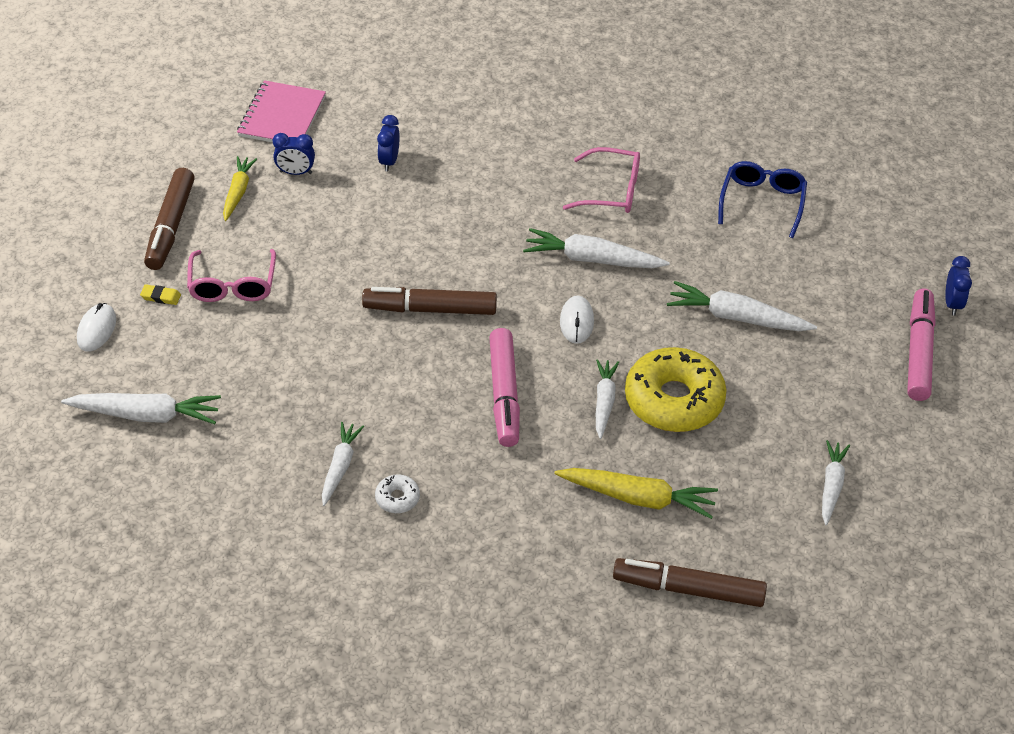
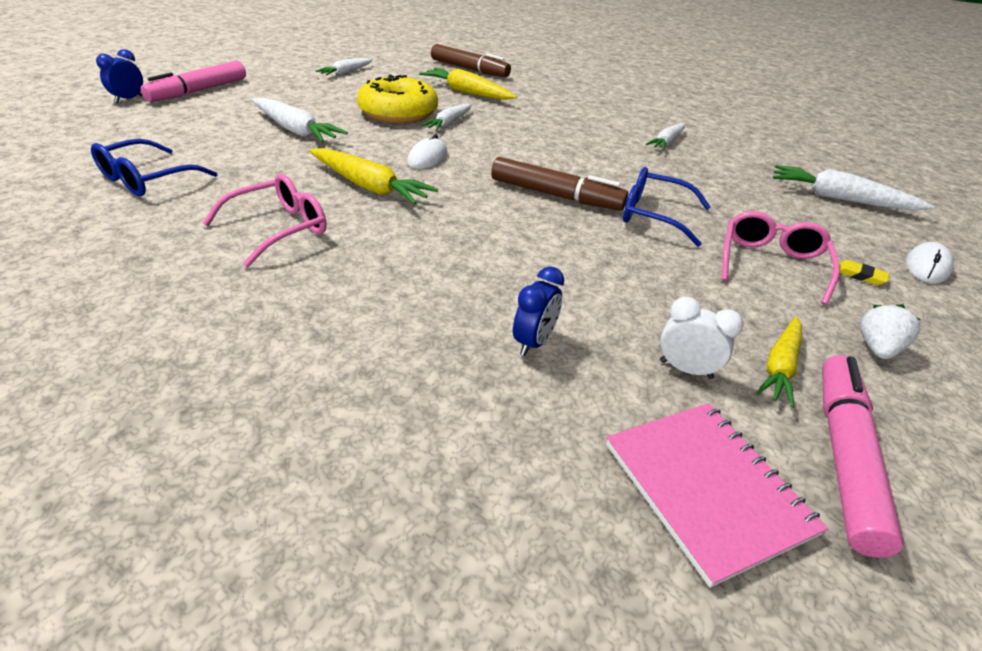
camera: 160 degrees left, 10 degrees down
(170, 226) = (877, 348): brown marker -> white strawberry
(282, 116) = (707, 488): pink notebook -> pink notebook turned 60 degrees counterclockwise
(296, 172) = (686, 369): blue clock -> white clock
(335, 313) = (653, 215): none -> blue glasses
(397, 498) = (627, 124): white donut -> none
(504, 394) = (522, 141): pink marker -> pink marker (844, 456)
(592, 259) = (369, 187): white carrot -> yellow carrot
(612, 191) = (279, 228): pink glasses -> pink glasses turned 105 degrees clockwise

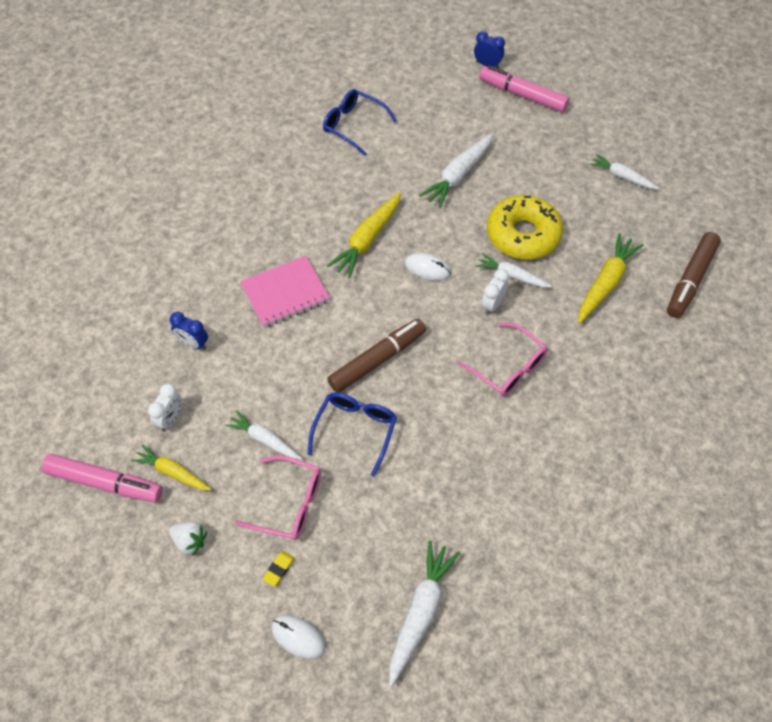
camera: 90 degrees right, 20 degrees up
(279, 228) = (301, 206): pink glasses -> pink glasses (508, 367)
(483, 134) = (492, 304): none -> white clock
(555, 195) = (377, 360): brown marker -> brown marker turned 150 degrees counterclockwise
(666, 142) = (524, 468): white carrot -> white carrot (264, 439)
(707, 488) = (91, 412): pink notebook -> pink notebook (285, 293)

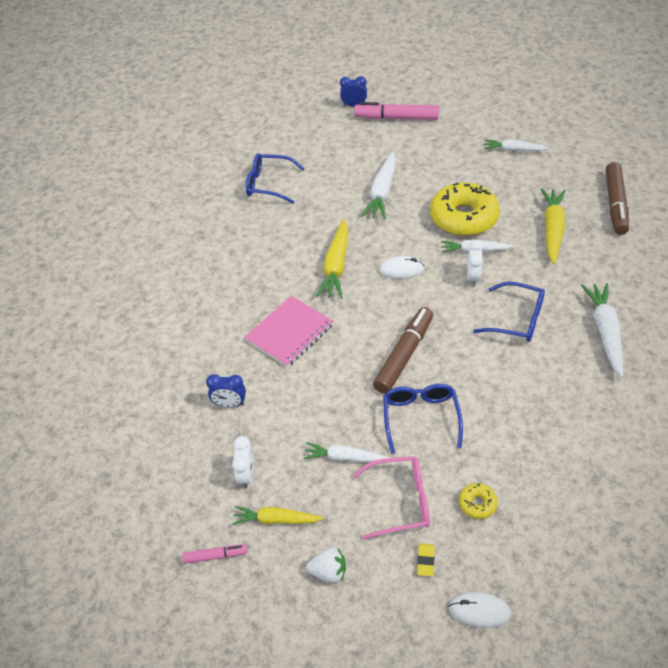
camera: 20 degrees left, 10 degrees down
(105, 483) = (215, 556): pink marker -> pink marker, size x0.50
(357, 537) = (477, 504): none -> yellow donut
(420, 612) = (571, 542): white carrot -> white carrot (605, 332)
(508, 367) = (517, 320): pink glasses -> blue glasses

